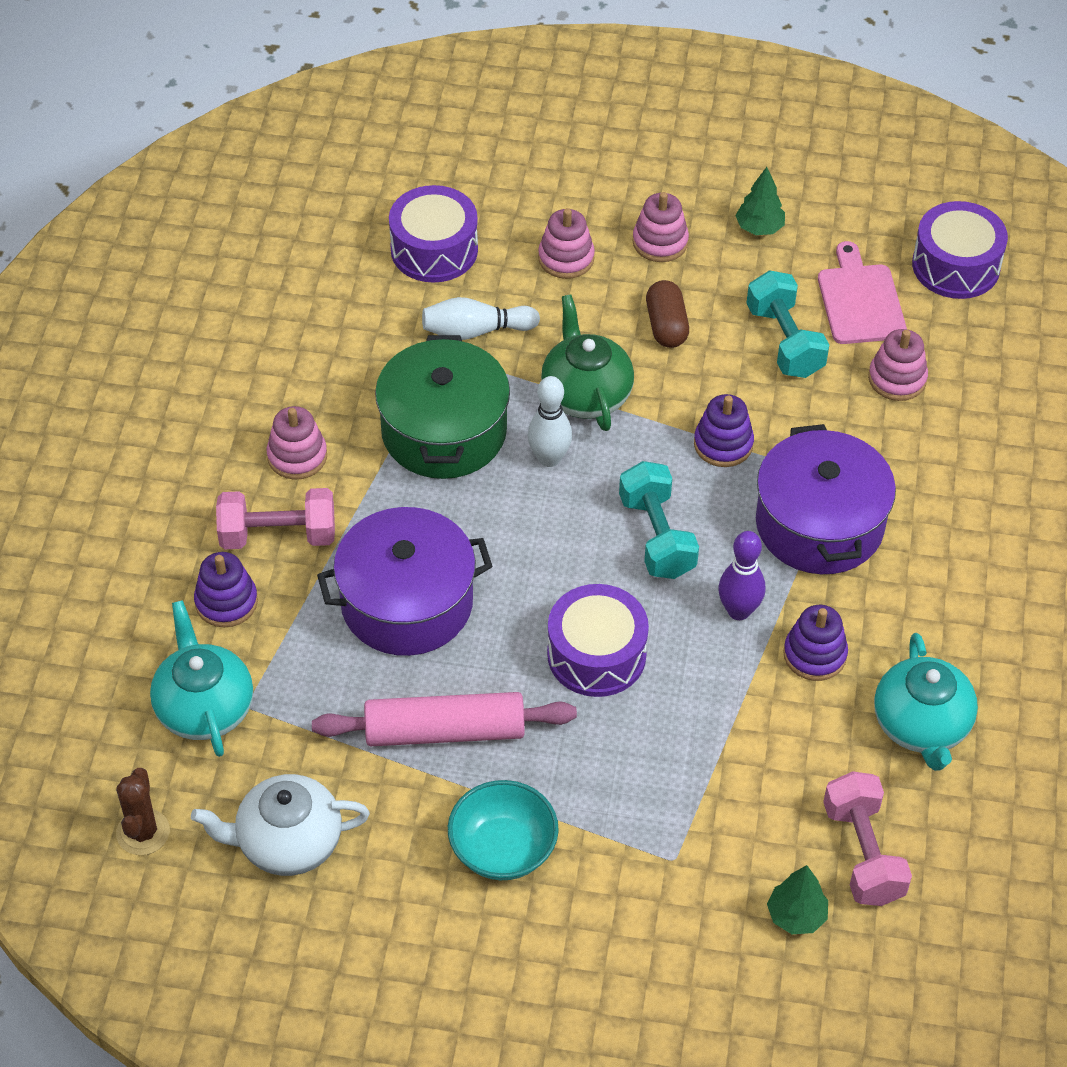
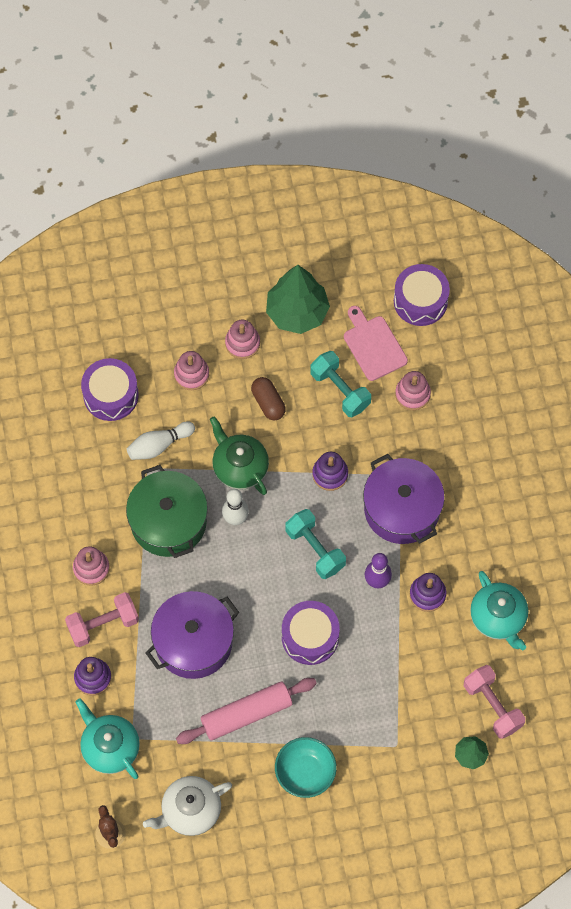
camera: 20 degrees left, 15 degrees up
(759, 228) = (297, 312): green tree -> green tree, size x2.03

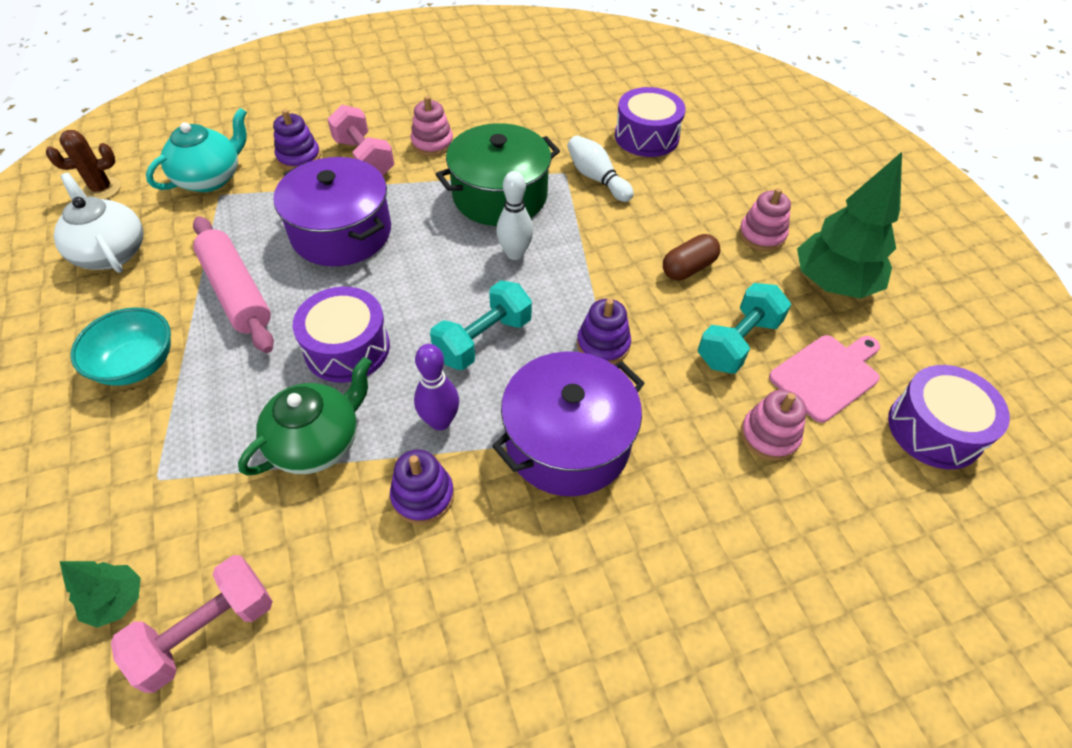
camera: 80 degrees right, 15 degrees down
(191, 374) = (699, 195): pink stacking toy -> none
(239, 467) = (587, 250): green teapot -> green teapot (317, 442)
(498, 618) = (383, 622): turquoise teapot -> none

